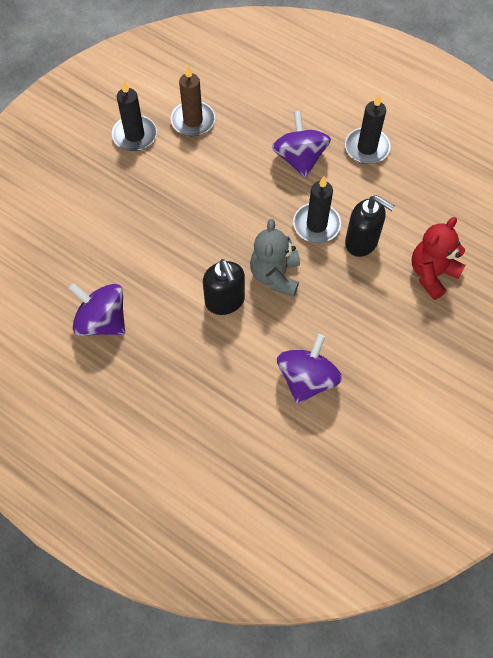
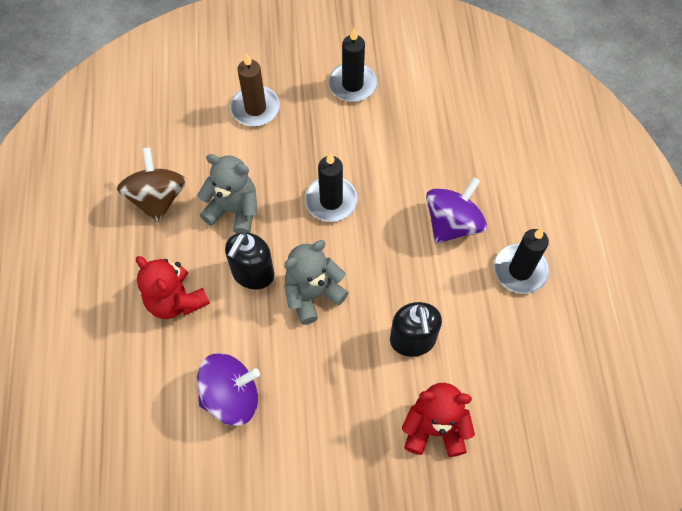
camera: 50 degrees right, 0 degrees up
(102, 321) = (157, 198): purple spinning top -> brown spinning top
(162, 278) = (234, 210): none -> grey teddy bear
(193, 121) = (409, 114): brown candle -> brown candle (255, 108)
(199, 365) = (176, 300): none -> red teddy bear
(316, 225) = (395, 289): black candle -> black candle (331, 201)

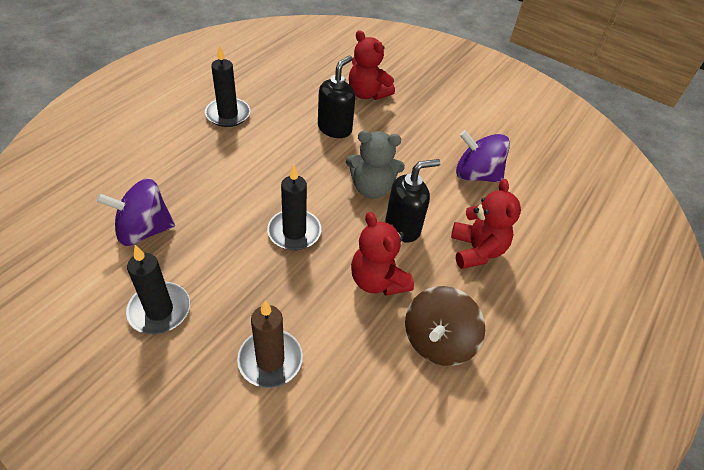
camera: 145 degrees left, 15 degrees down
(234, 210) = (377, 281): grey teddy bear -> red teddy bear
(452, 223) = (231, 160): purple spinning top -> purple spinning top (144, 230)

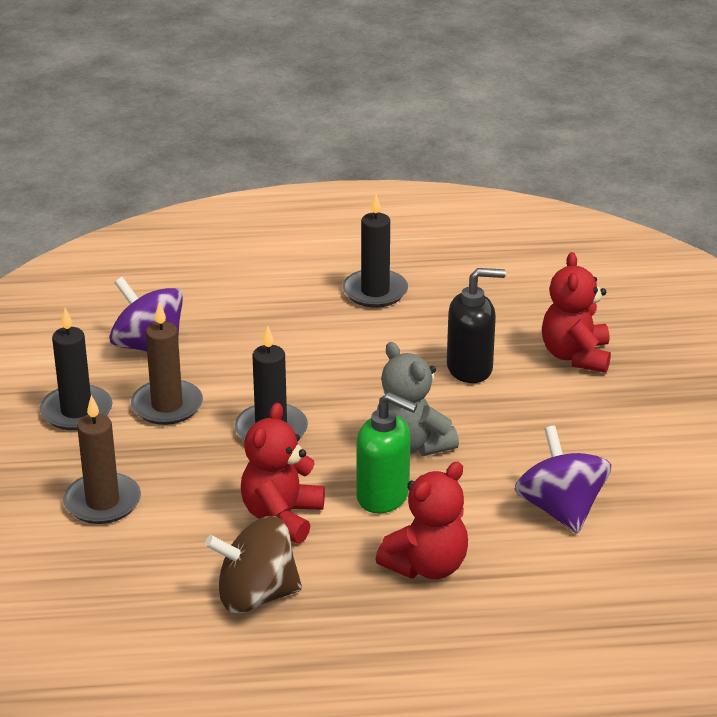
camera: 55 degrees right, 15 degrees down
(213, 261) = (167, 406): none -> brown candle
(403, 227) = (383, 496): black soap dispenser -> green soap dispenser

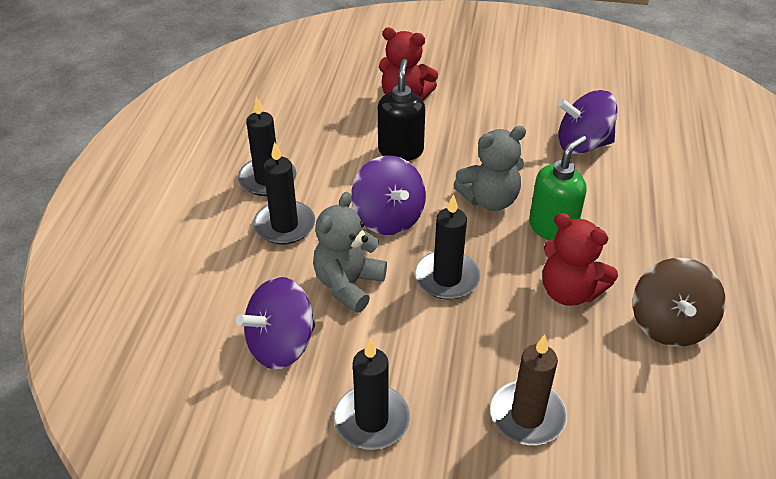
camera: 75 degrees left, 10 degrees up
(167, 406) = (387, 345): brown candle -> none
(239, 370) = (348, 284): none -> grey teddy bear
(308, 316) = (284, 225): none -> black candle
(348, 378) = (388, 218): none -> purple spinning top
(427, 566) = (639, 221): red teddy bear -> none

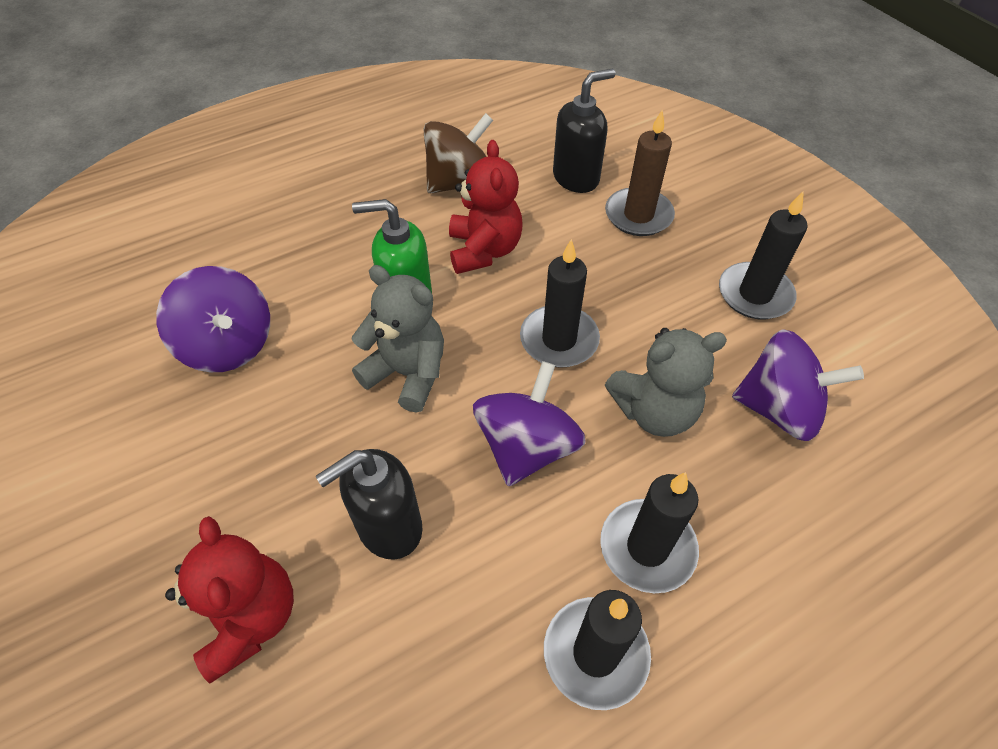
camera: 130 degrees left, 10 degrees up
(615, 408) = (576, 178): none -> black soap dispenser

